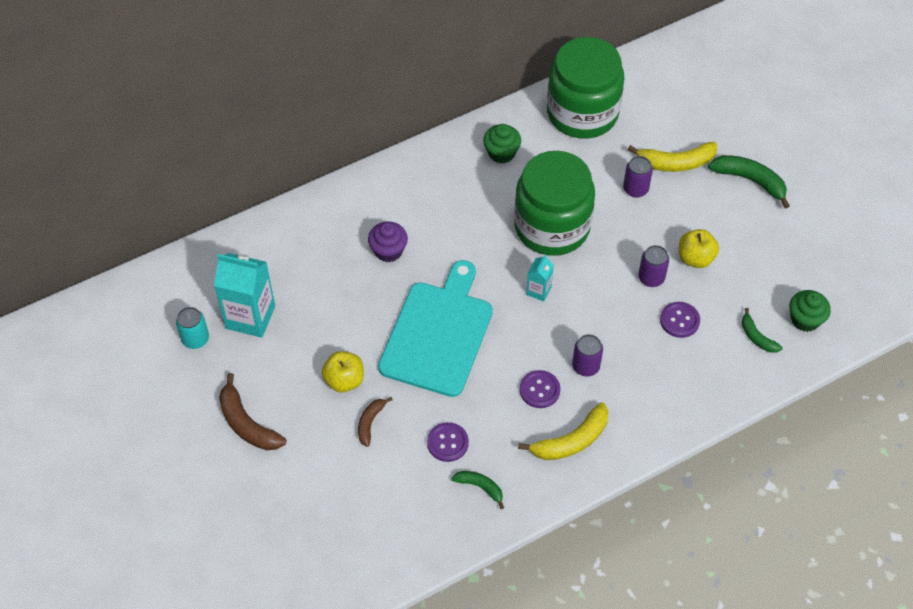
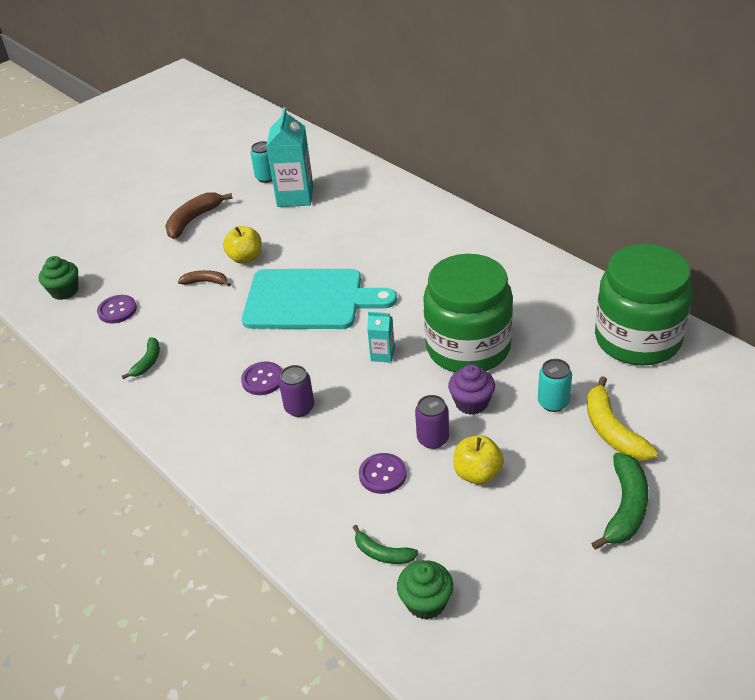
camera: 80 degrees right, 15 degrees down
(388, 251) = (391, 250): purple cupcake -> purple cupcake (471, 403)
(447, 443) = (192, 331): purple button -> purple button (117, 310)
(501, 153) = (545, 293): green cupcake -> green cupcake (64, 291)
(571, 441) = (207, 414): yellow banana -> none
(635, 189) = (553, 402): purple can -> turquoise can
(757, 337) = (382, 553): green banana -> green banana turned 105 degrees counterclockwise

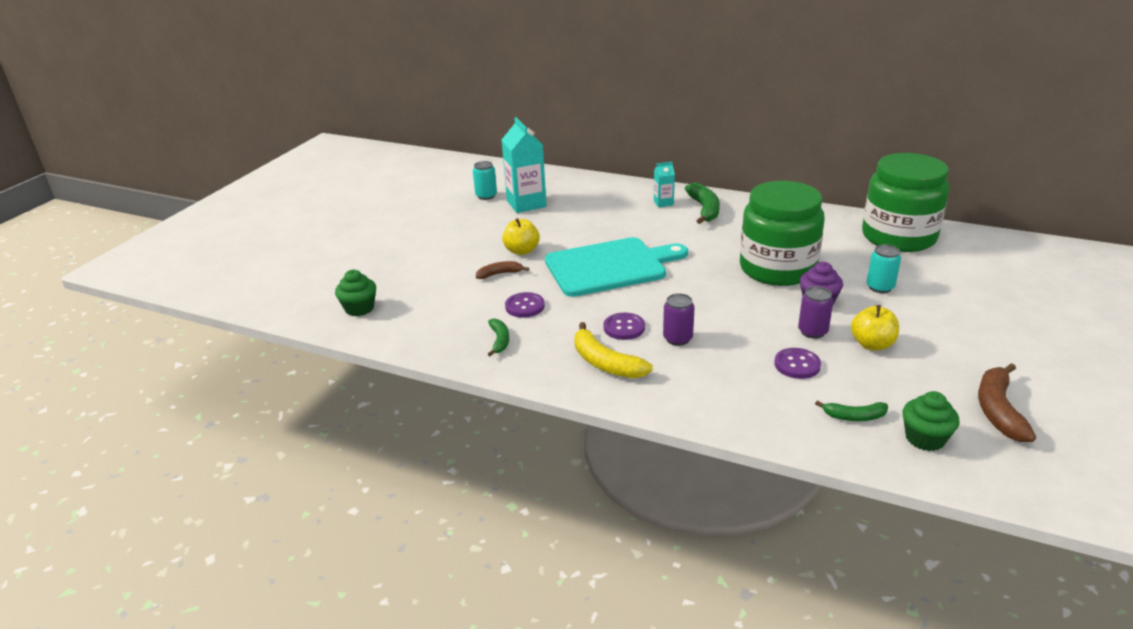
camera: 25 degrees left, 10 degrees down
(117, 310) = (430, 311): purple button -> purple button (525, 306)
(193, 220) = (444, 235): brown banana -> brown banana (998, 410)
(382, 354) = (712, 288): turquoise carton -> turquoise carton (663, 203)
(612, 430) = (941, 293): yellow banana -> yellow banana (605, 363)
(625, 508) = (1003, 337): green banana -> green banana (704, 209)

